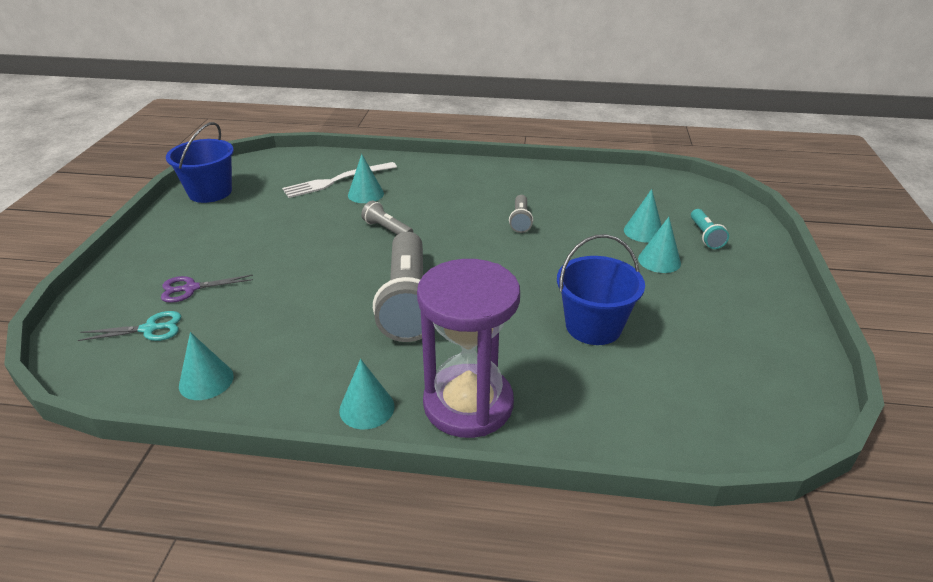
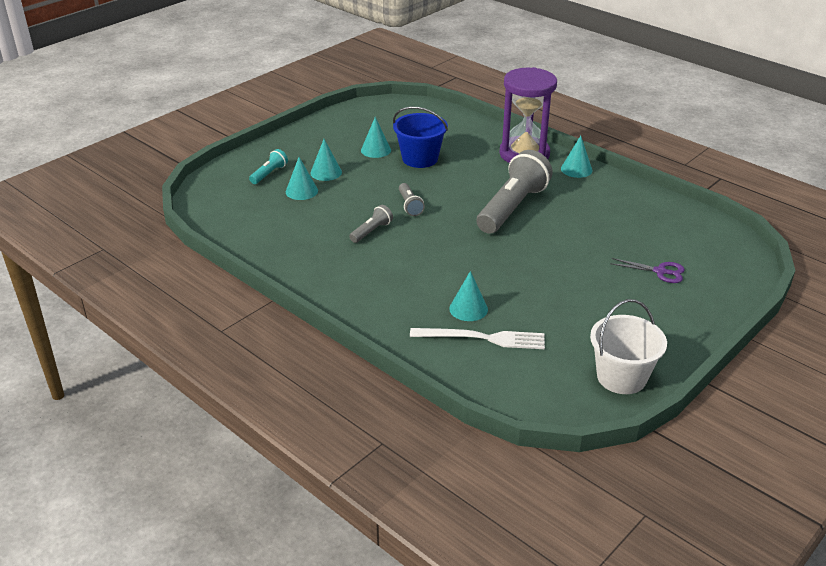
camera: 145 degrees left, 0 degrees up
(149, 329) = (693, 252): turquoise scissors -> none
(206, 381) = (660, 210): turquoise cone -> turquoise cone (376, 150)
(210, 192) = (621, 377): blue bucket -> white bucket
(387, 229) = (481, 264): grey flashlight -> grey flashlight (410, 205)

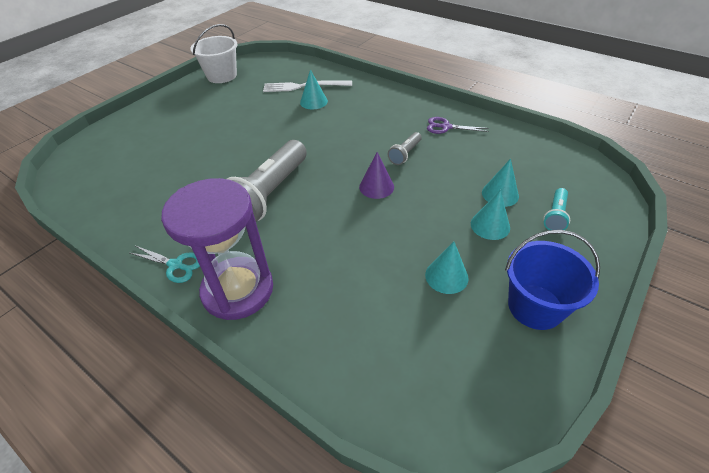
camera: 175 degrees right, 10 degrees up
(410, 205) = (376, 187): grey flashlight -> purple cone
(420, 158) = (381, 264): blue bucket -> blue bucket (535, 306)
(576, 169) = (176, 265): turquoise cone -> turquoise scissors
(660, 271) = (155, 141): purple scissors -> purple scissors (446, 127)

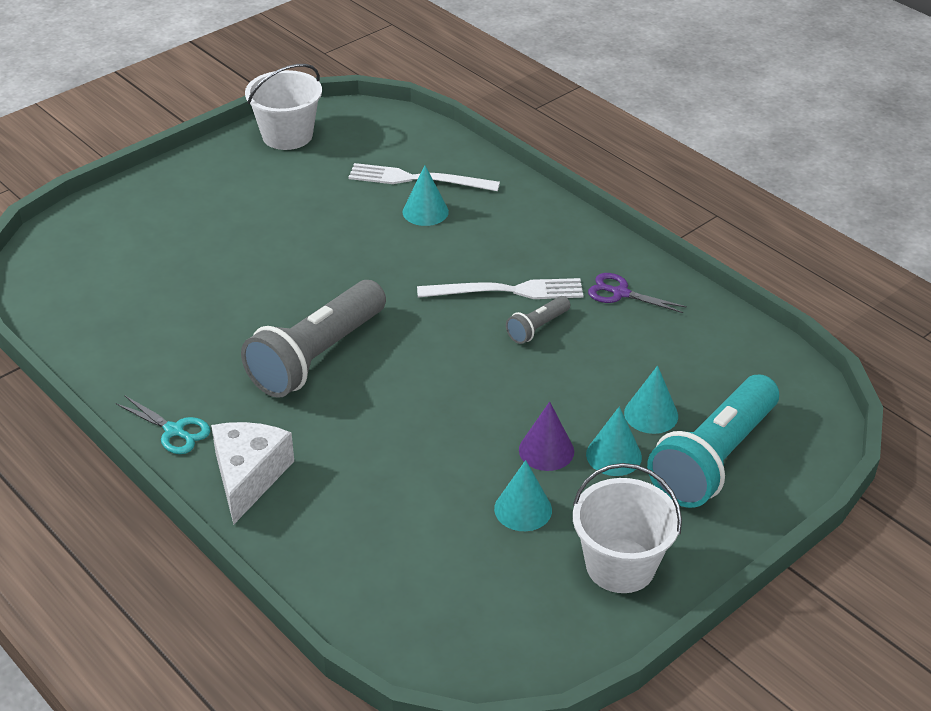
camera: 10 degrees right, 5 degrees down
(238, 290) = (248, 476): purple hourglass -> white cheese
(376, 187) = (475, 371): purple cone -> purple cone (546, 450)
(378, 136) = (507, 291): none -> white fork
(535, 306) = (620, 565): blue bucket -> white bucket
(555, 216) = (714, 459): turquoise flashlight -> turquoise flashlight, size x2.19

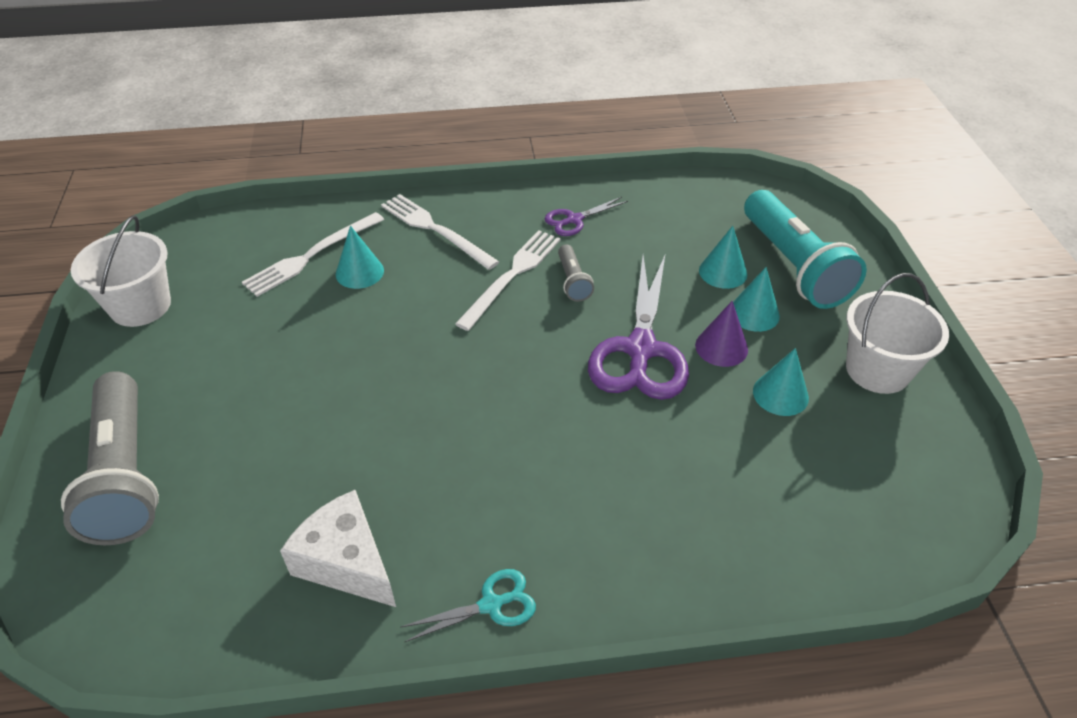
camera: 55 degrees left, 5 degrees up
(248, 476) = (607, 570): white cheese -> white cheese (346, 562)
(317, 357) = (481, 436): grey flashlight -> grey flashlight (125, 475)
(493, 402) = (640, 350): none -> purple scissors
(517, 224) = (435, 230): none -> white fork

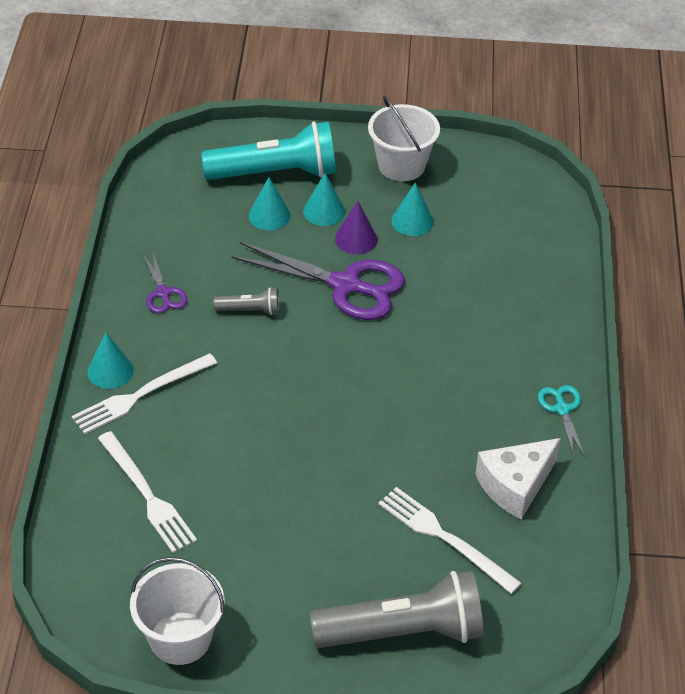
camera: 80 degrees left, 0 degrees up
(359, 272) = (186, 458): turquoise cone -> turquoise cone (110, 371)
(512, 276) = (229, 349): white fork -> white fork (444, 538)

